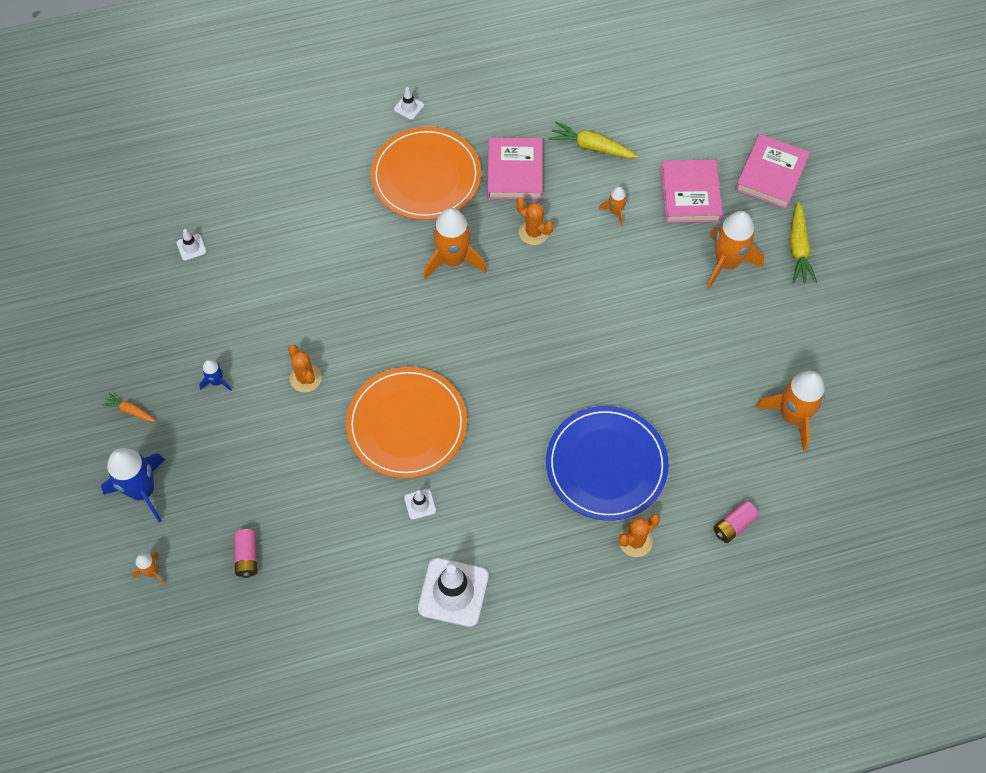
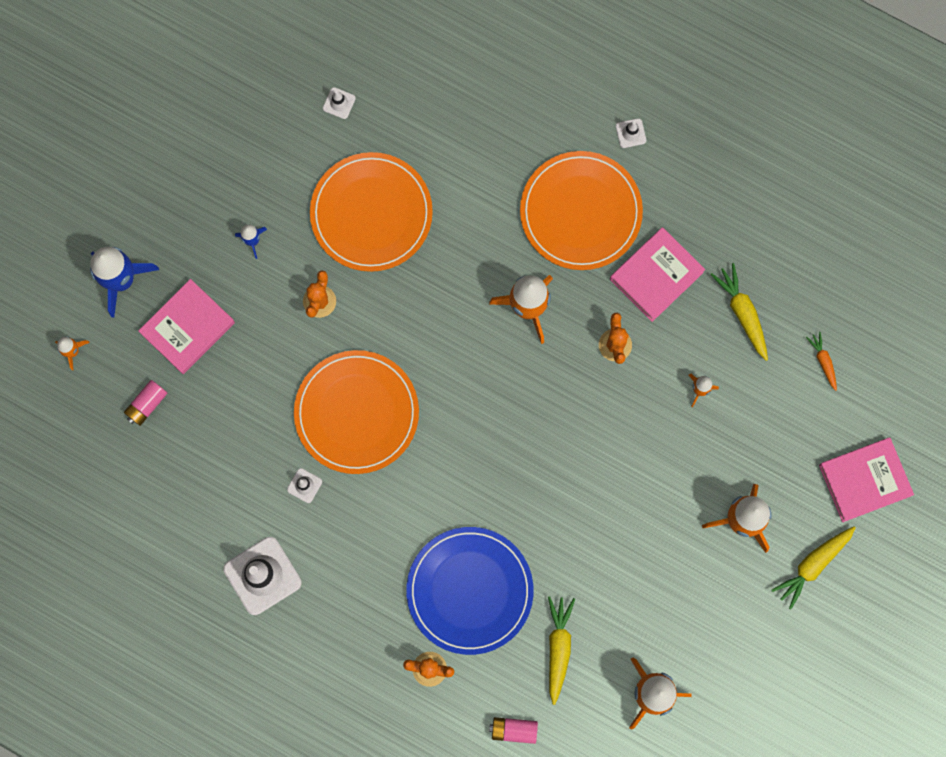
camera: 45 degrees right, 15 degrees up
(130, 411) = (170, 205): orange carrot -> orange carrot (823, 361)
(285, 294) = (371, 213): none -> orange plate
(690, 194) = (777, 433): pink book -> pink book (188, 328)
(703, 445) = (558, 648): none -> yellow carrot

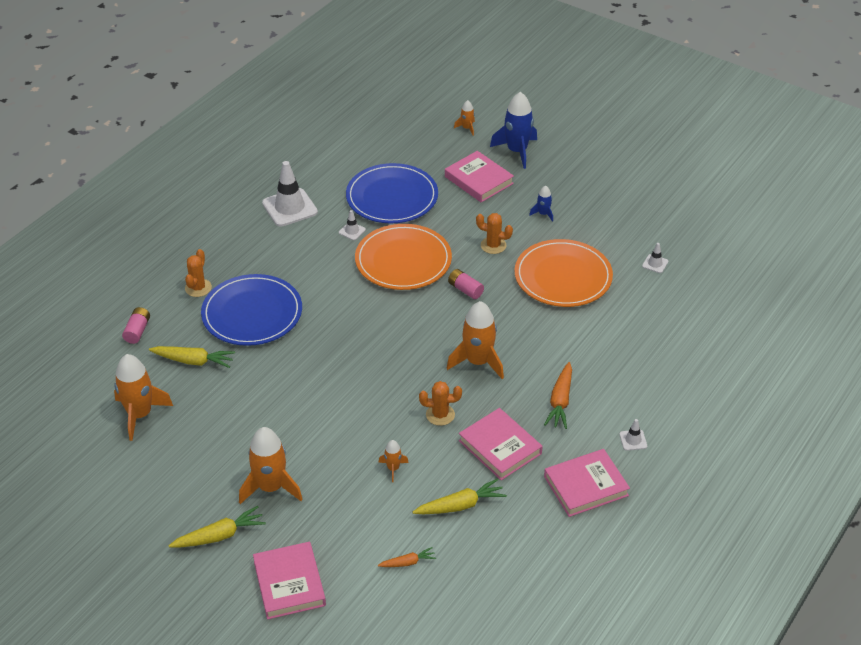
camera: 95 degrees right, 35 degrees down
(147, 405) = (424, 159): pink battery -> pink battery (465, 290)
(231, 440) = (392, 197): none -> blue plate
(580, 212) = (560, 401): orange plate -> orange carrot
(701, 183) = (586, 486): none -> pink book
(813, 565) = (219, 536): yellow carrot -> yellow carrot turned 105 degrees clockwise

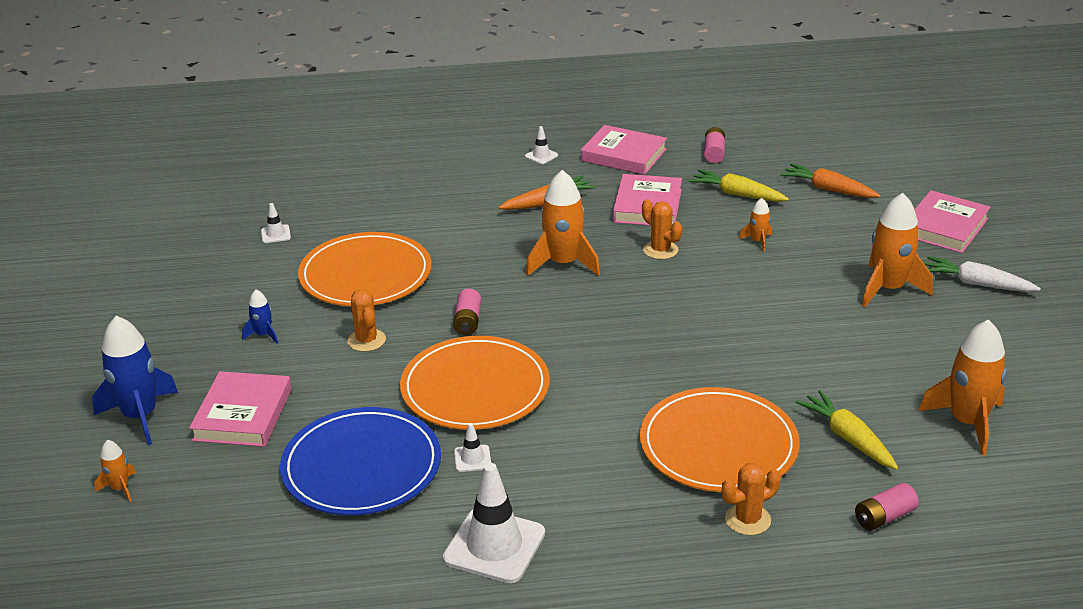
camera: 130 degrees left, 10 degrees down
(219, 536) = (977, 284): yellow carrot -> white carrot
(252, 313) = (718, 445): blue plate -> orange plate
(407, 562) = (828, 189): orange carrot -> orange carrot, size x1.69
(532, 540) = (714, 153): none -> pink battery

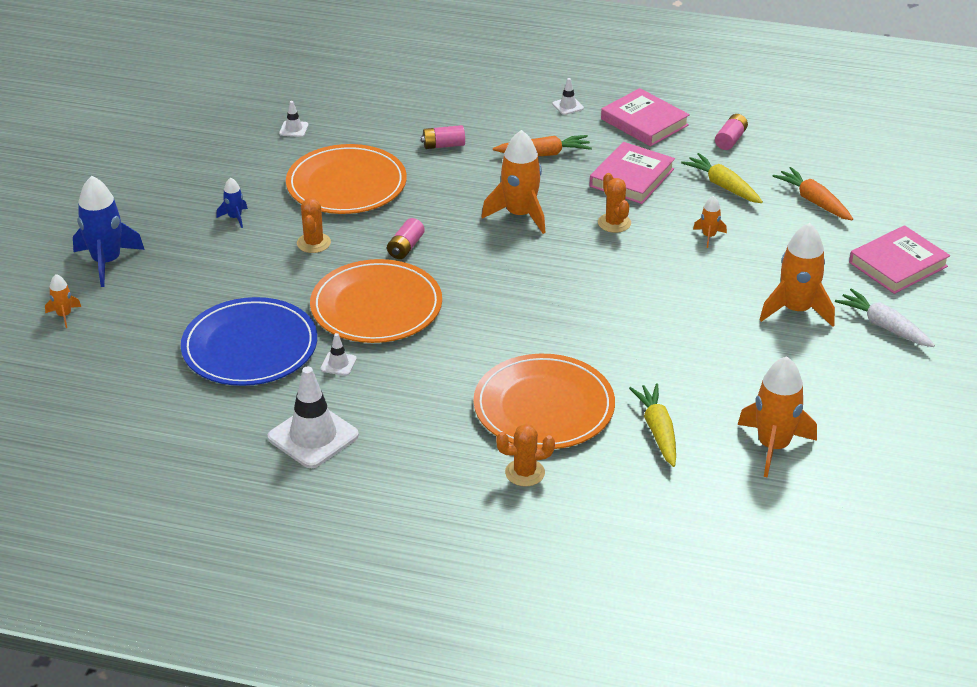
camera: 20 degrees right, 5 degrees up
(243, 414) = (183, 281): pink book -> none
(884, 517) = (639, 502): pink battery -> pink battery (443, 145)

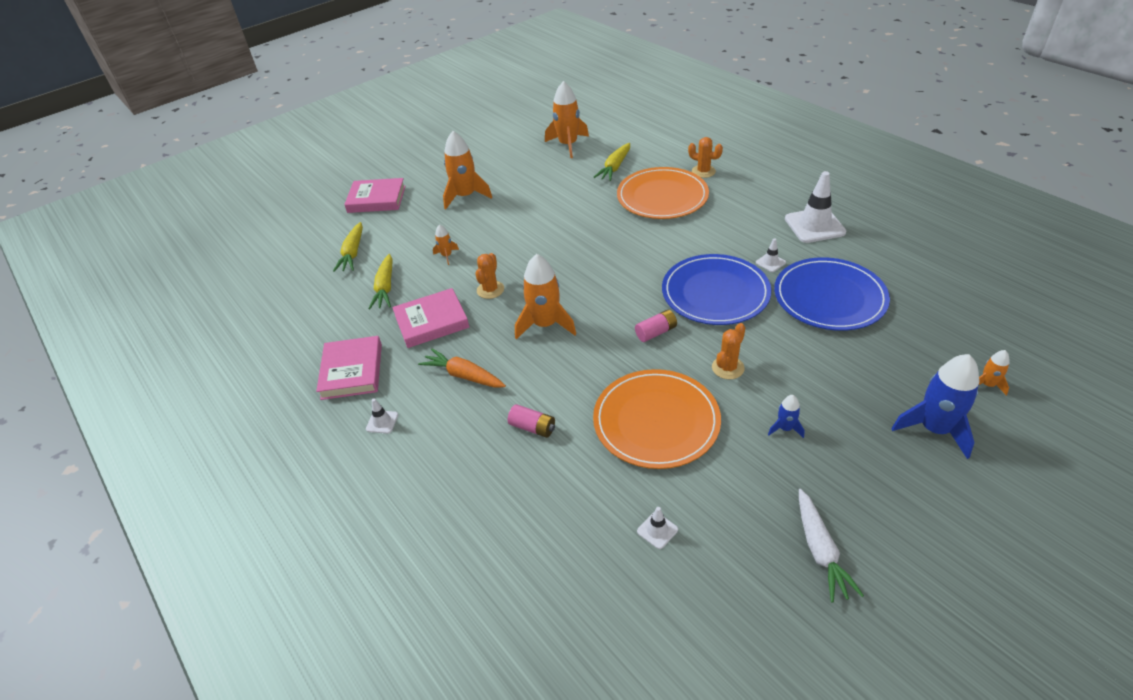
camera: 140 degrees left, 5 degrees up
(376, 306) = (715, 293): orange plate -> blue plate
(730, 140) = (322, 323): pink battery -> none
(814, 201) = (353, 253): orange carrot -> yellow carrot
(884, 326) = (437, 173): white carrot -> white carrot (820, 550)

